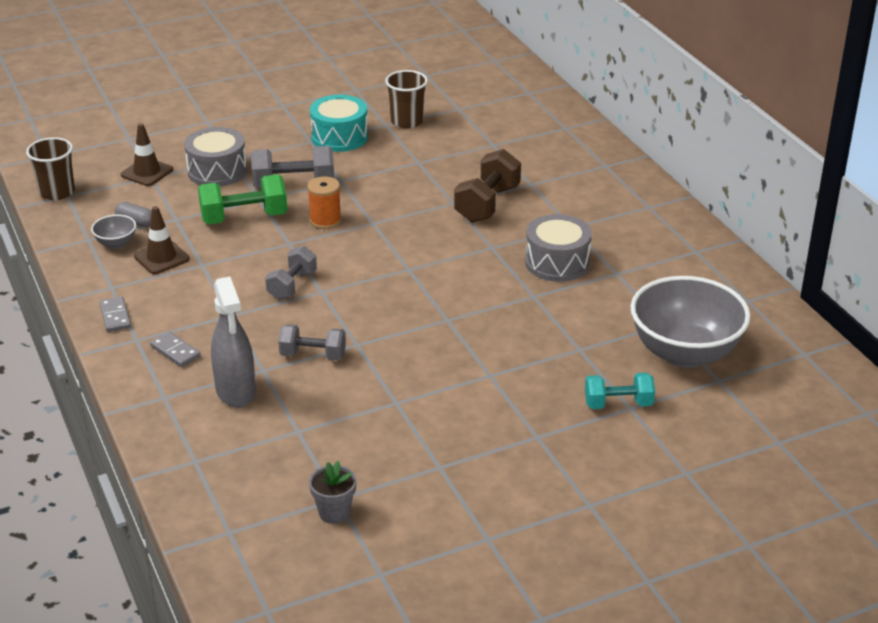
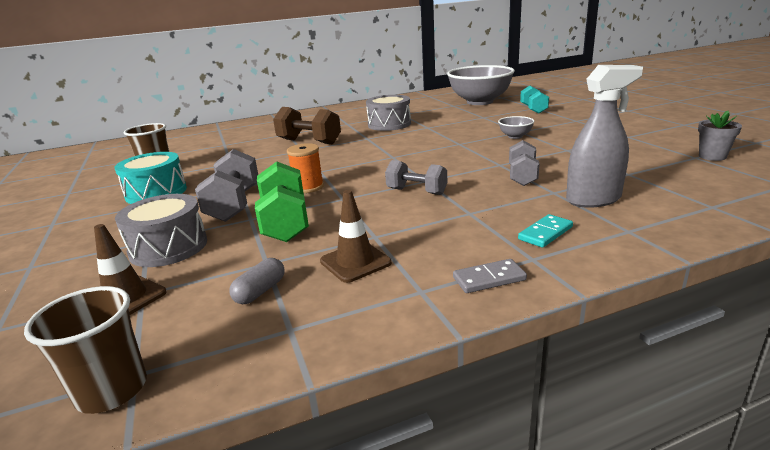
camera: 85 degrees left, 10 degrees down
(116, 243) = (311, 301): grey bowl -> grey bowl (515, 136)
(175, 351) = (545, 233): grey domino -> turquoise domino

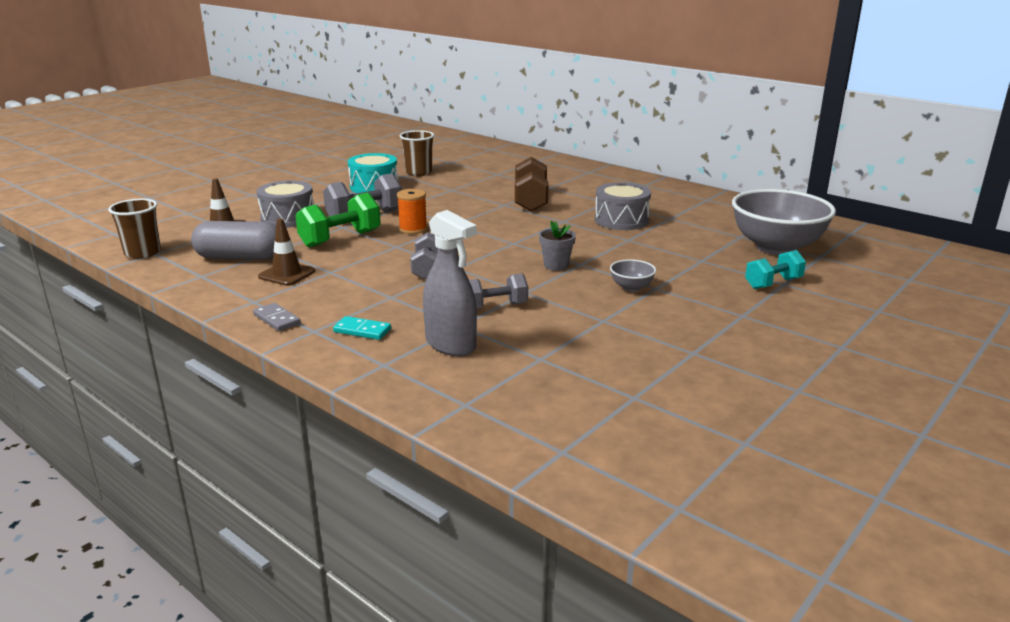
camera: 60 degrees right, 0 degrees up
(260, 291) = (240, 257): grey capsule -> grey capsule, size x2.07
(712, 156) = (645, 408): grey flower pot -> grey flower pot (556, 265)

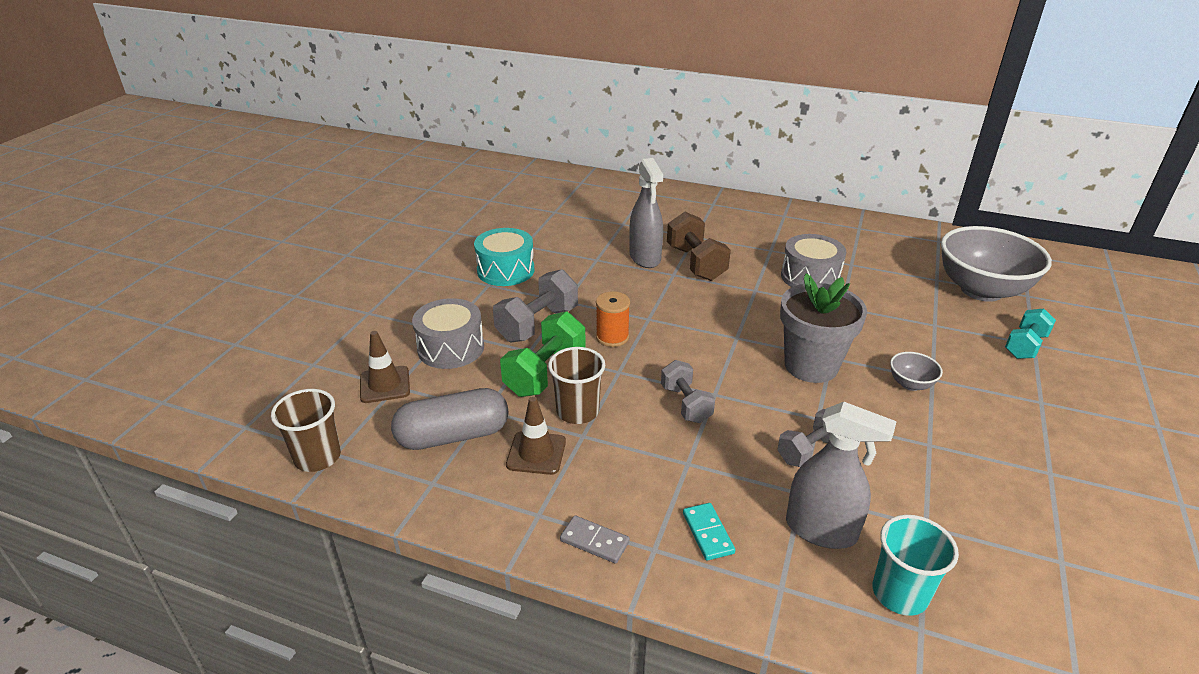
camera: 20 degrees left, 10 degrees up
(362, 330) = (708, 533): turquoise domino -> turquoise domino turned 75 degrees clockwise
(418, 172) = (535, 236): brown cup -> brown cup (577, 411)
(472, 385) = (900, 593): none -> turquoise cup
(492, 193) = (645, 258): none -> grey spray bottle
(556, 265) = (811, 366): grey flower pot -> grey flower pot, size x1.98

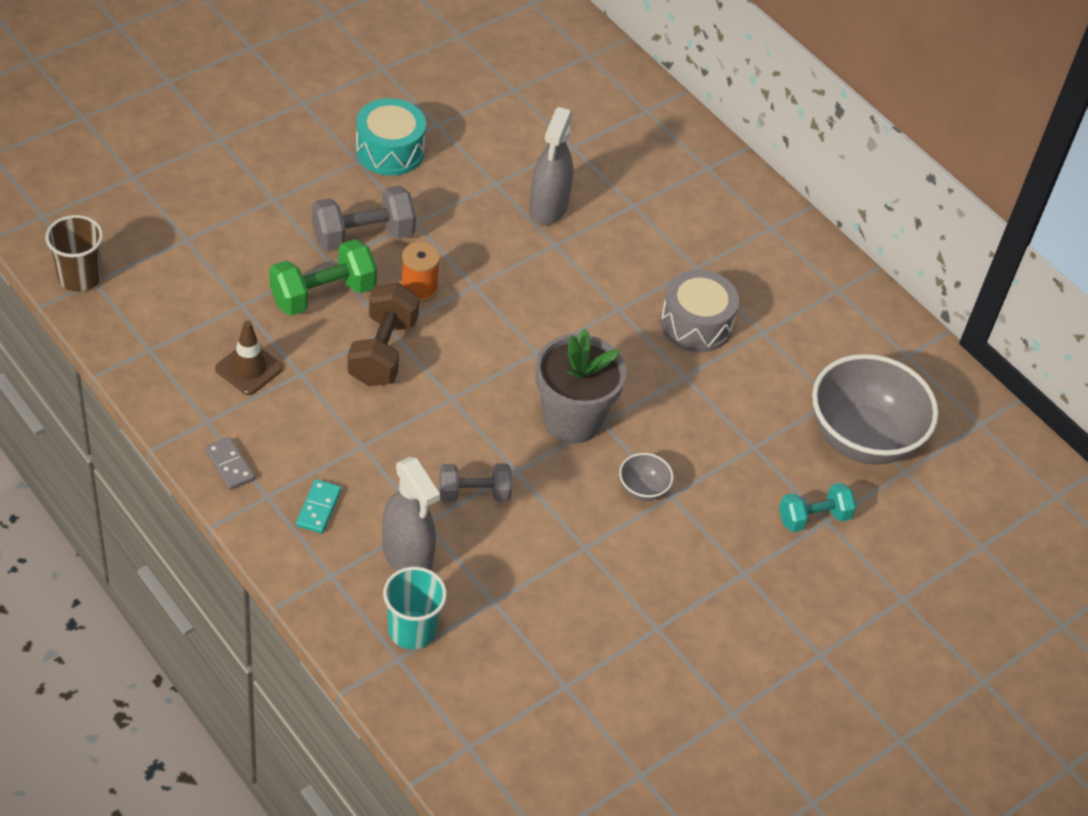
camera: 25 degrees right, 15 degrees up
(385, 385) = (178, 233): brown traffic cone -> none
(451, 348) = (263, 222): grey drum -> none
(453, 436) = (196, 315): grey capsule -> none
(577, 411) = (316, 349): brown cup -> none
(686, 404) = (415, 393): grey dumbbell -> none
(696, 263) = (594, 243): brown dumbbell -> brown dumbbell (382, 351)

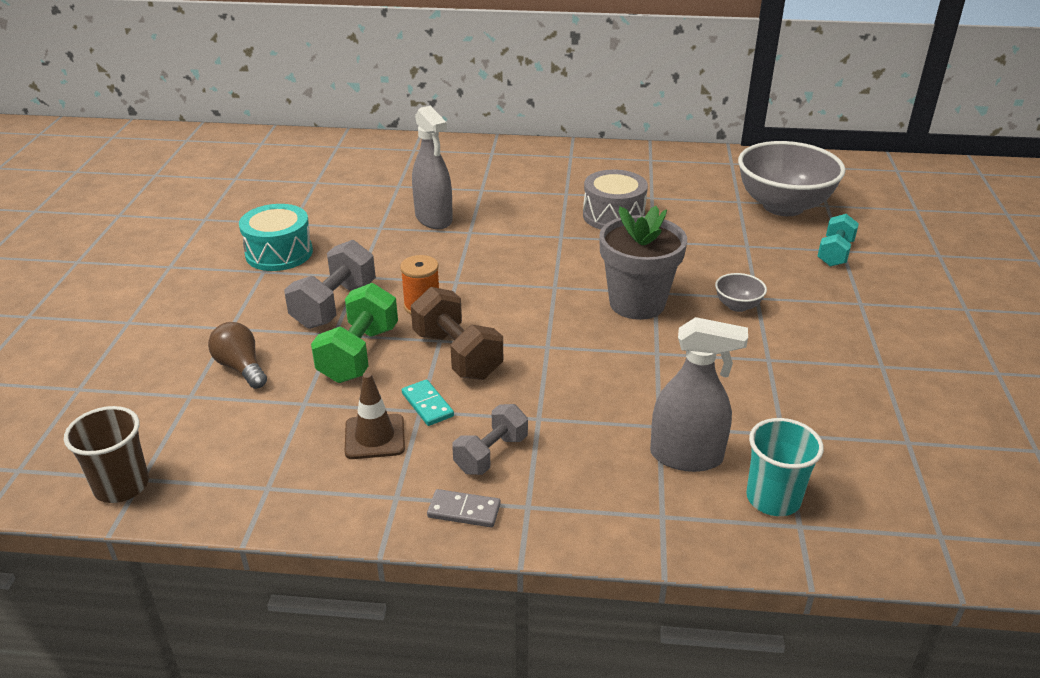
camera: 40 degrees left, 15 degrees down
(240, 242) = (241, 368): none -> brown light bulb
(319, 508) = (577, 480): turquoise domino -> turquoise domino (427, 405)
(474, 493) = (657, 385): grey dumbbell -> grey dumbbell (491, 454)

